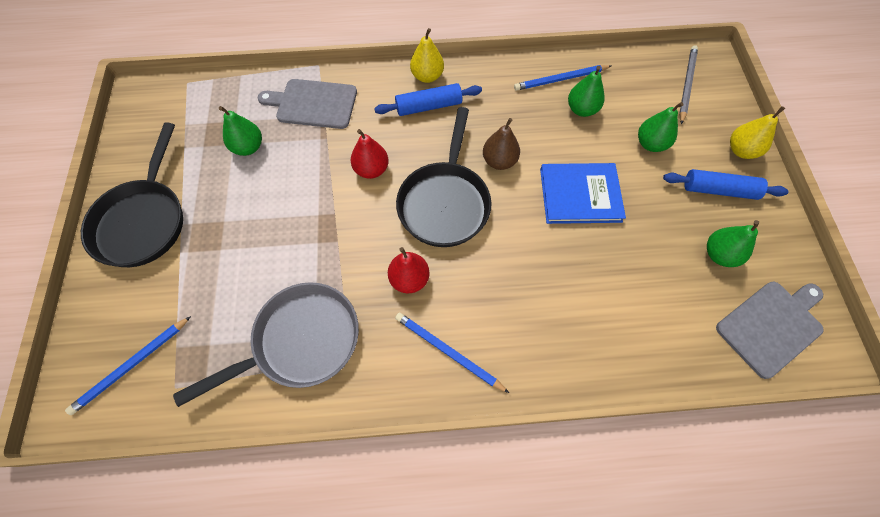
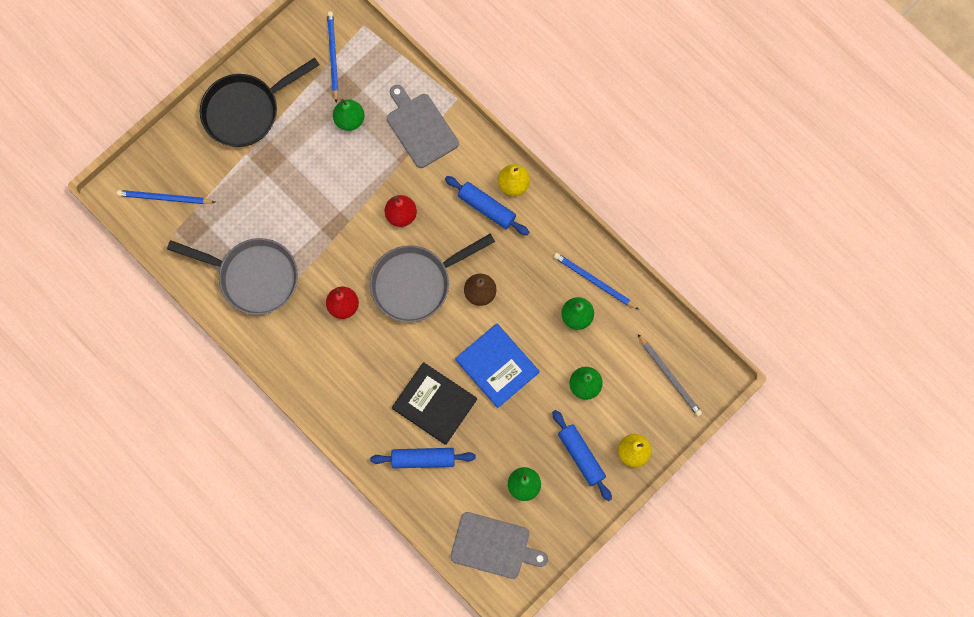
camera: 50 degrees right, 10 degrees up
(445, 203) = (416, 283): black pan -> grey pan
(448, 352) = (317, 365): blue pencil -> blue pencil (333, 56)
(577, 272) = (434, 404): none -> black book
(629, 324) = (423, 459): none -> blue rolling pin
(686, 84) = (670, 377): grey pencil -> grey pencil turned 75 degrees clockwise

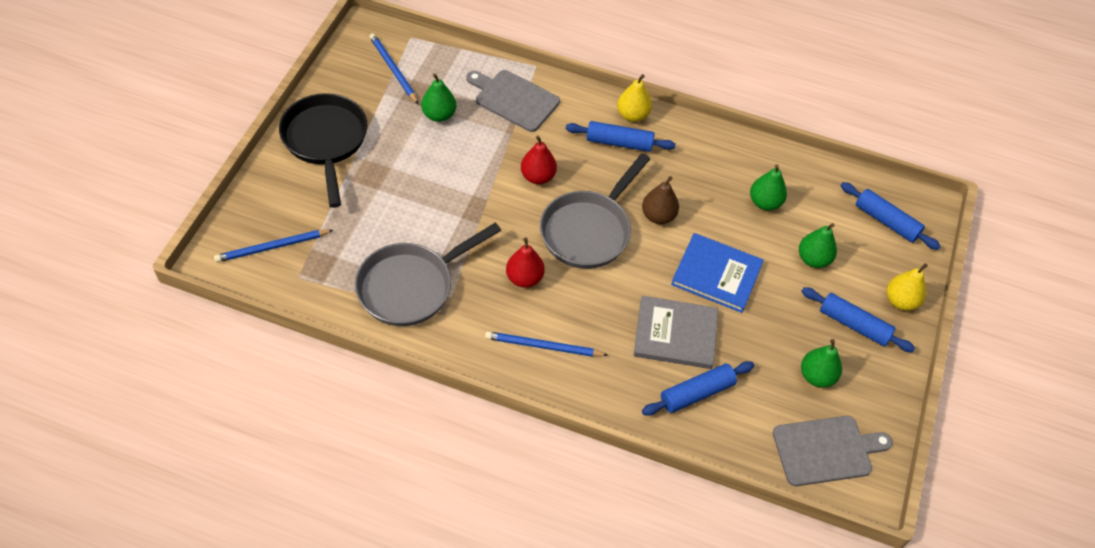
camera: 30 degrees left, 20 degrees down
(246, 111) = (325, 141): black pan -> black pan turned 135 degrees clockwise
(253, 277) = (411, 286): grey pan -> grey pan turned 150 degrees clockwise
(434, 404) = (675, 334): black book -> grey book
(594, 281) = (760, 167): blue pencil -> blue pencil (543, 346)
(670, 377) = (886, 221): grey pencil -> blue rolling pin

